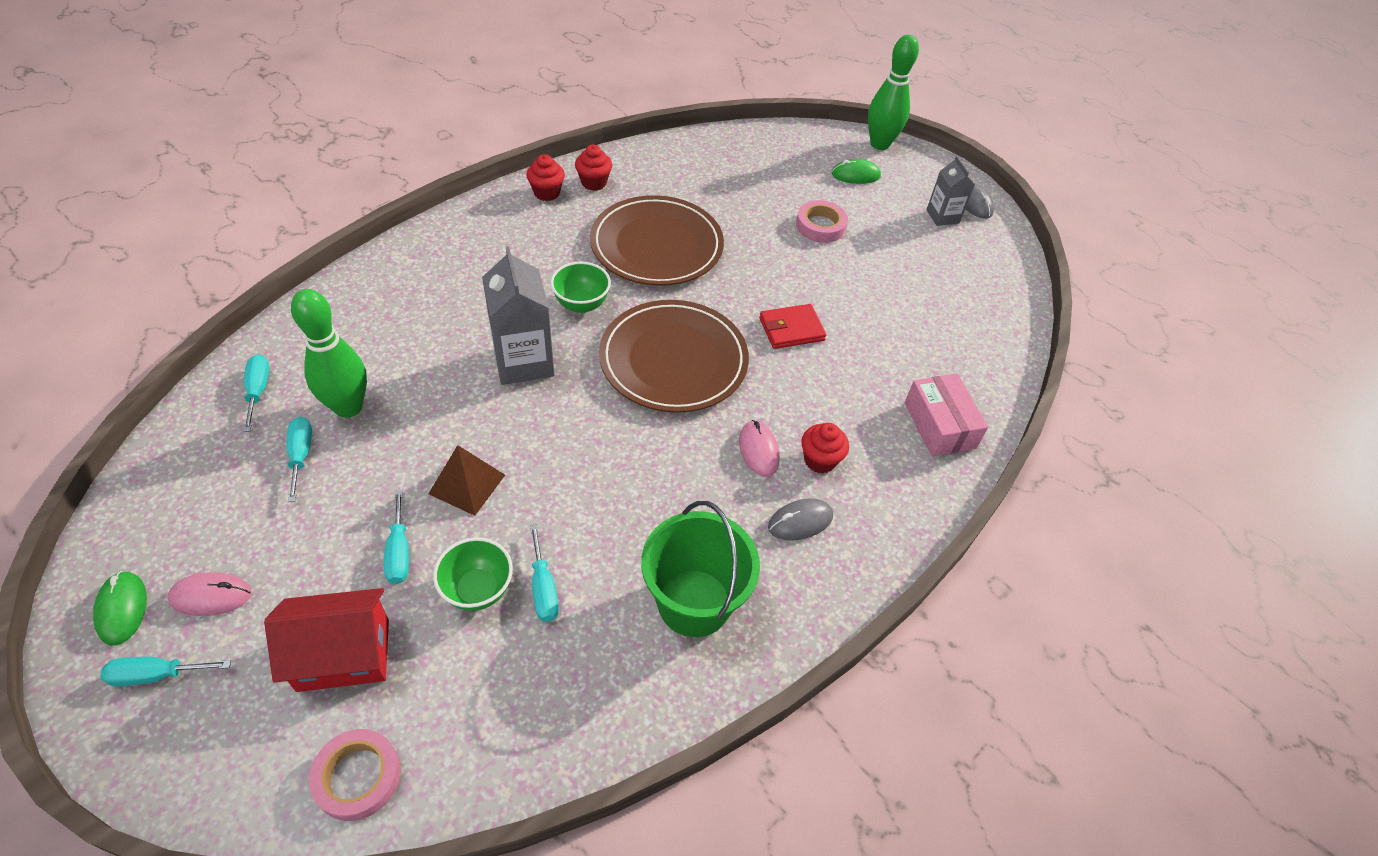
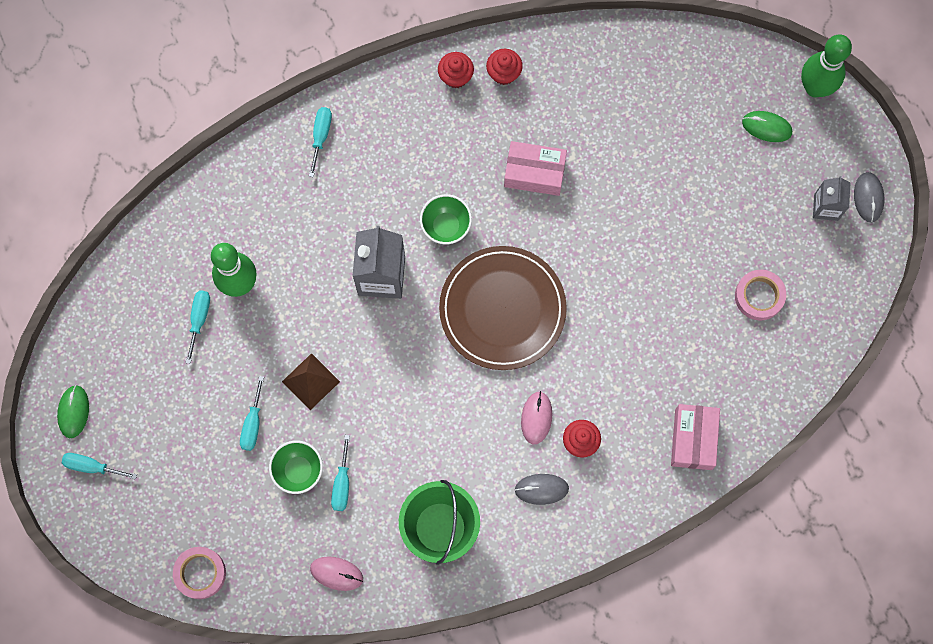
camera: 25 degrees right, 25 degrees up
(211, 596) = (128, 419): pink mouse -> pink mouse (336, 573)
(258, 391) = (176, 248): turquoise screwdriver -> turquoise screwdriver (321, 136)
(343, 654) = (204, 490): red house -> none
(656, 245) = (534, 173): brown plate -> pink box
(791, 329) = (615, 305): red wallet -> none
(820, 226) = (698, 188): pink tape -> pink tape (759, 296)

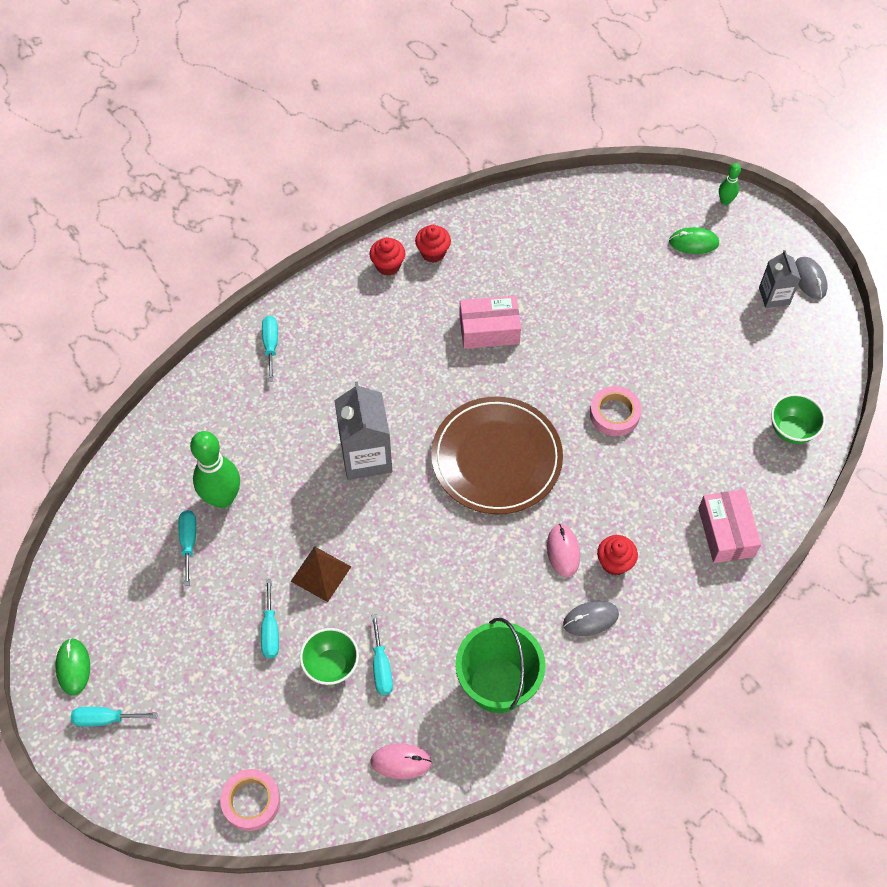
camera: 15 degrees left, 15 degrees down
(446, 226) = (417, 396): green bowl -> green bowl (791, 430)
(759, 296) = (741, 387): pink tape -> pink tape (614, 414)
(815, 87) = (725, 201): green bowling pin -> green bowling pin, size x0.48

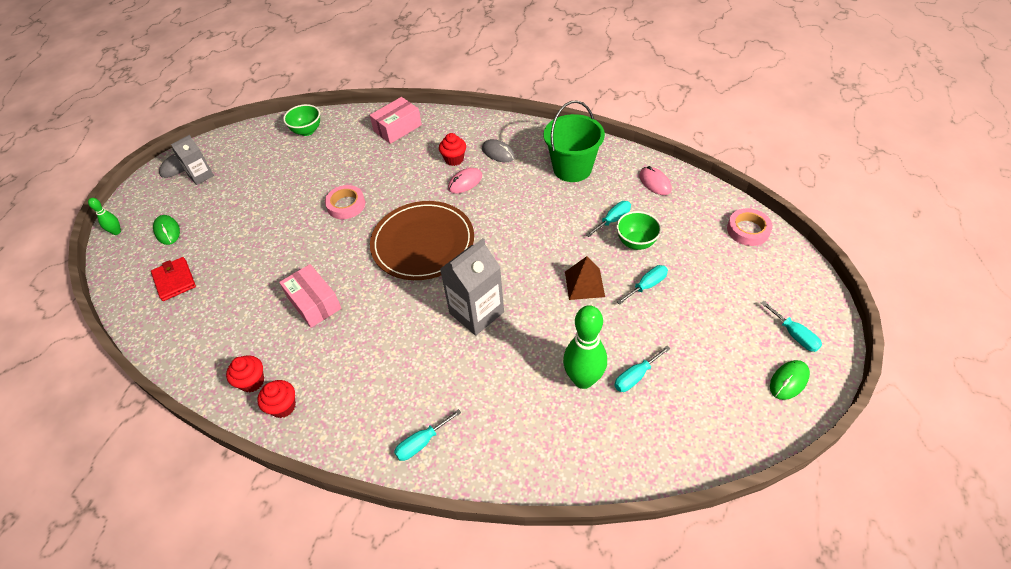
camera: 120 degrees left, 10 degrees down
(610, 230) = (174, 280): none -> red wallet

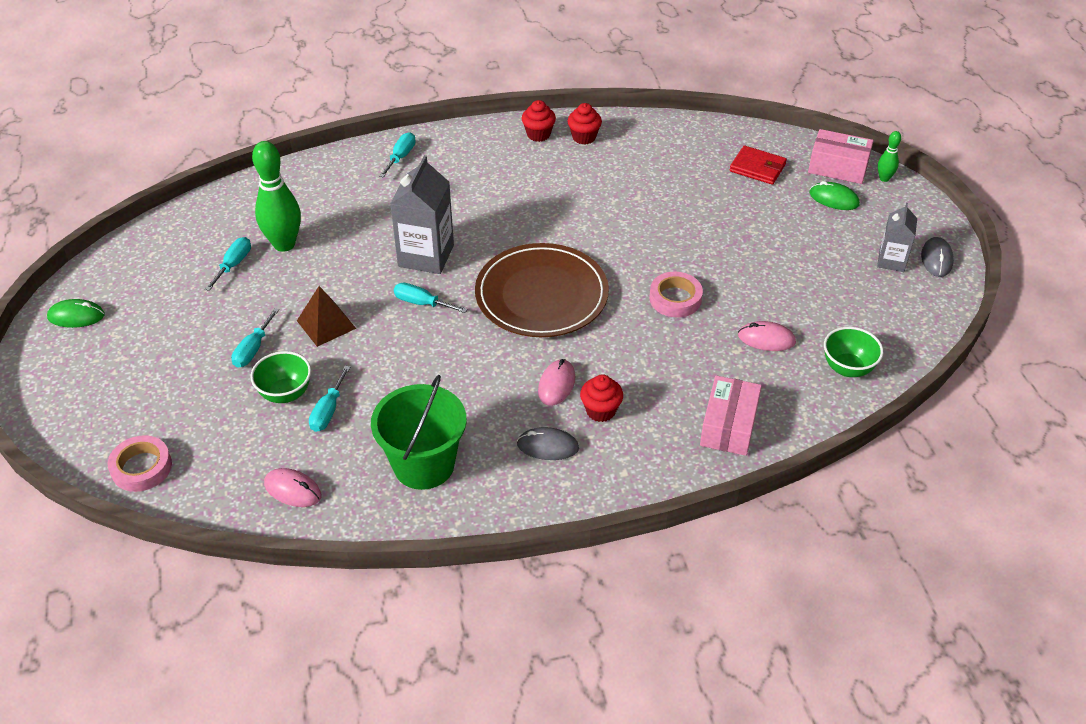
camera: 145 degrees right, 5 degrees down
(314, 303) = (598, 203): pink box -> pink box (838, 167)
(326, 161) = (766, 339): none -> pink mouse
(789, 381) = (76, 316): green mouse -> green mouse turned 75 degrees clockwise
(794, 335) = (72, 361): turquoise screwdriver -> turquoise screwdriver (422, 303)

